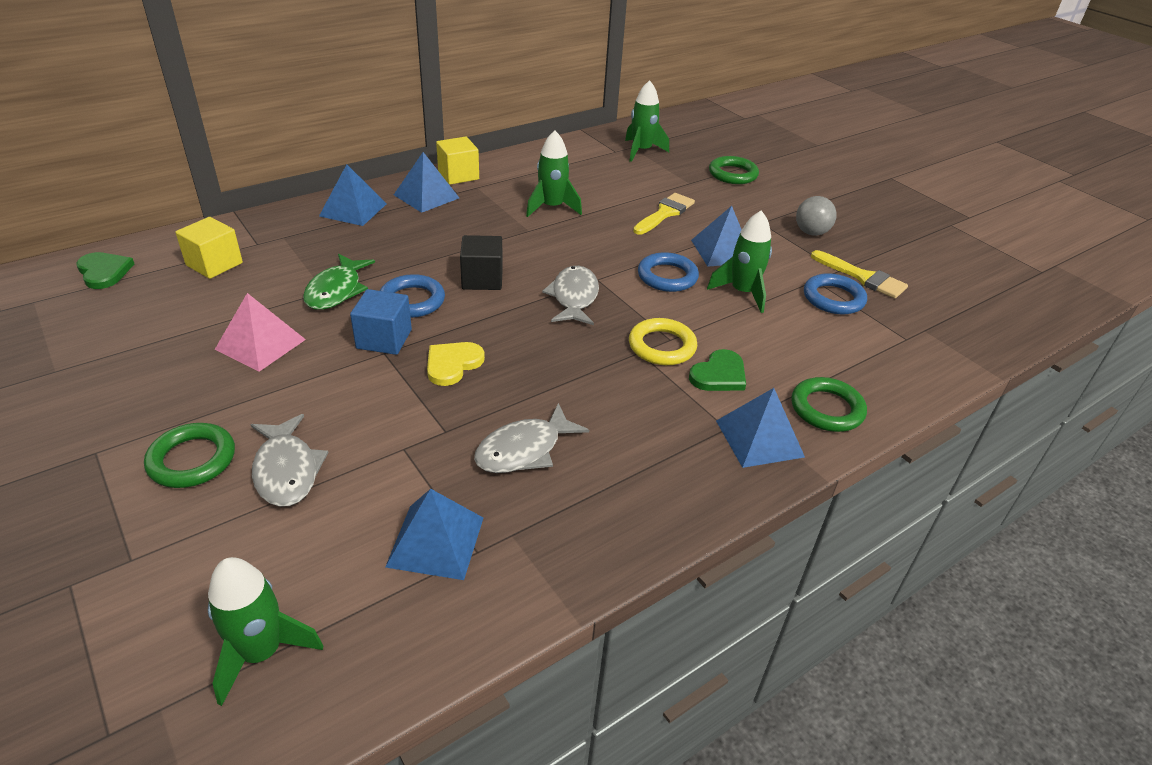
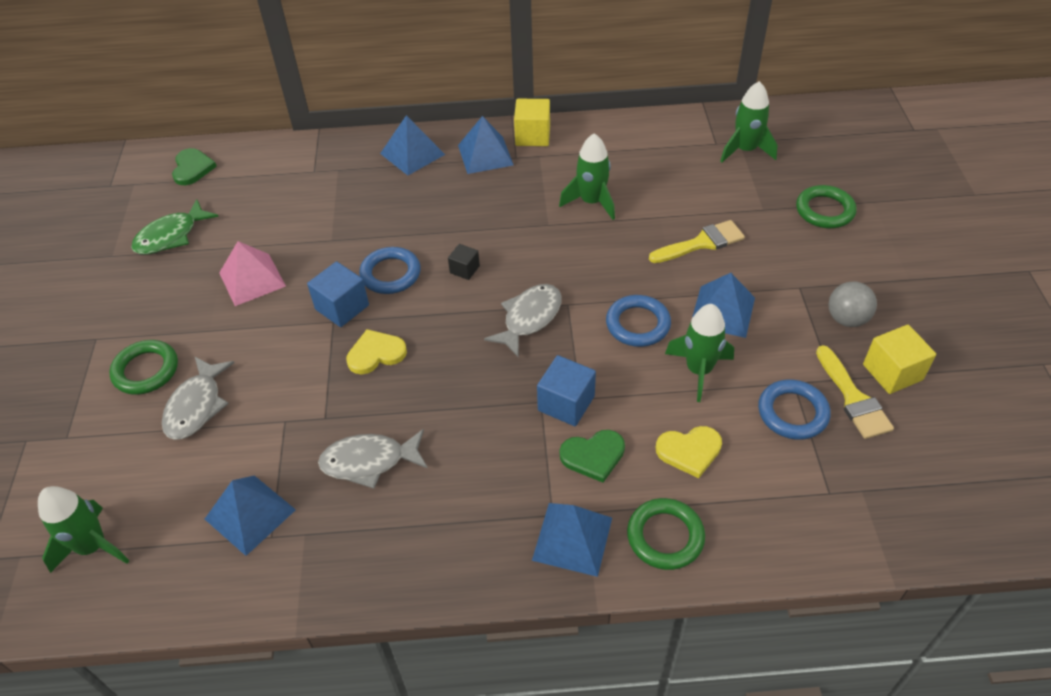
camera: 35 degrees right, 10 degrees up
(214, 264) = (270, 184): yellow cube -> yellow cube (892, 372)
(336, 290) = (340, 242): green fish -> green fish (171, 236)
(482, 279) = (464, 269): black cube -> black cube, size x0.59
(662, 346) = (566, 403): yellow ring -> blue cube
(787, 346) = (689, 451): none -> yellow heart

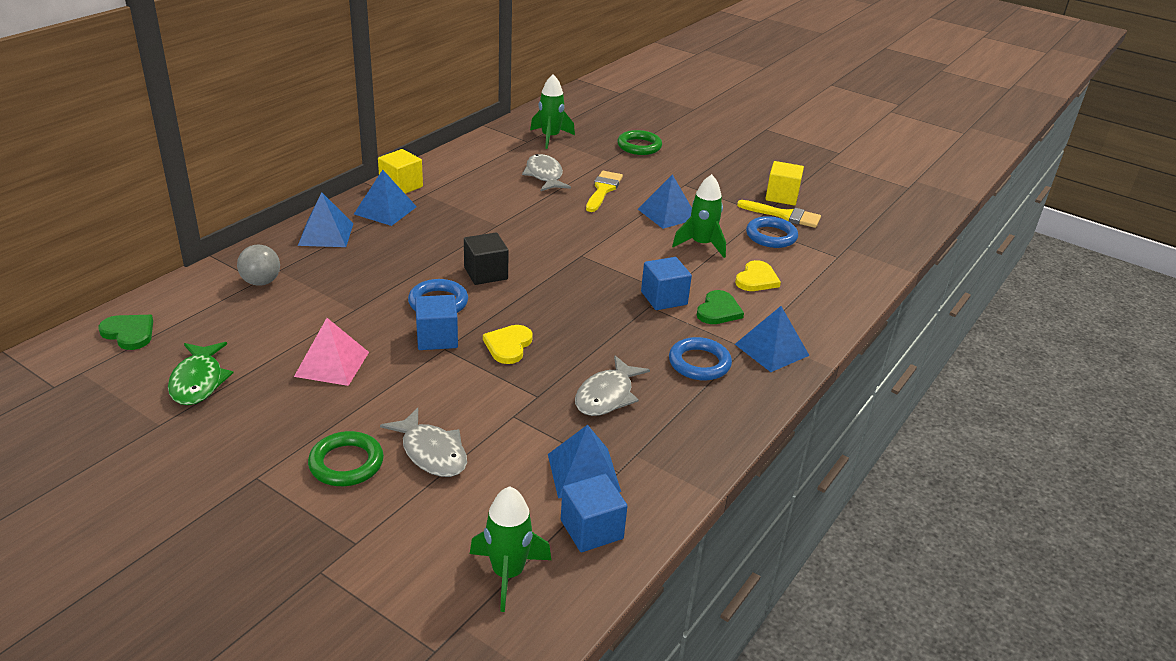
camera: 55 degrees left, 15 degrees down
(182, 566) = (591, 529): none -> blue cube
(464, 269) = (486, 273): black cube -> black cube, size x1.70
(529, 318) = (572, 274): grey fish -> grey fish (544, 175)
(591, 202) = (505, 201): green rocket -> none
(637, 324) = (636, 243): blue ring -> blue ring (699, 363)
(665, 536) = (807, 319): green ring -> none
(846, 319) = (728, 186): grey ball -> grey ball (261, 282)

